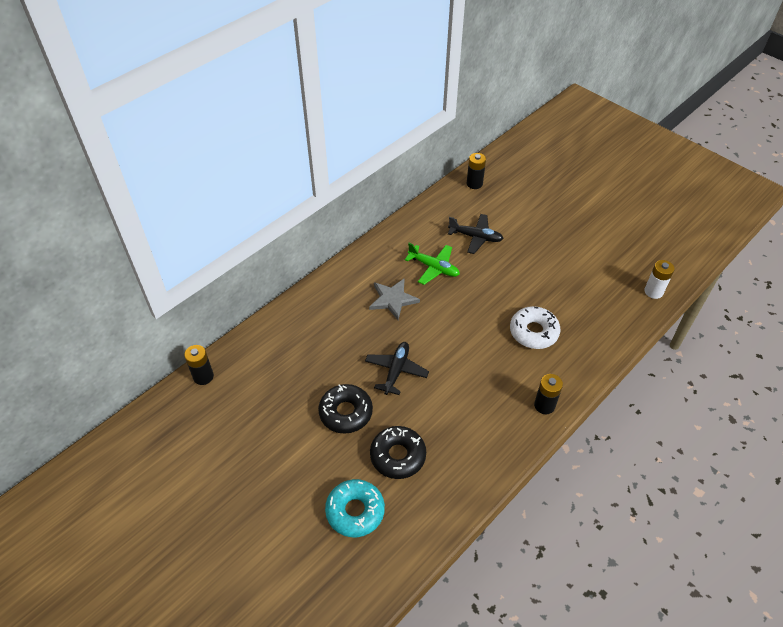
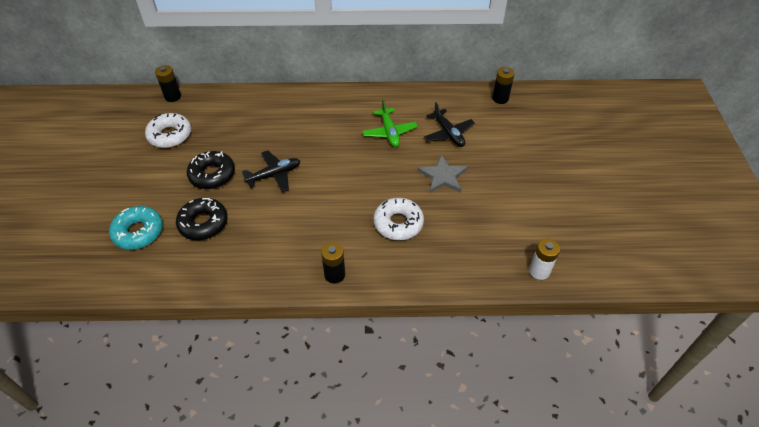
camera: 45 degrees right, 0 degrees up
(255, 411) = (170, 135): none -> white donut
(393, 299) = (334, 132): grey star -> grey star (443, 176)

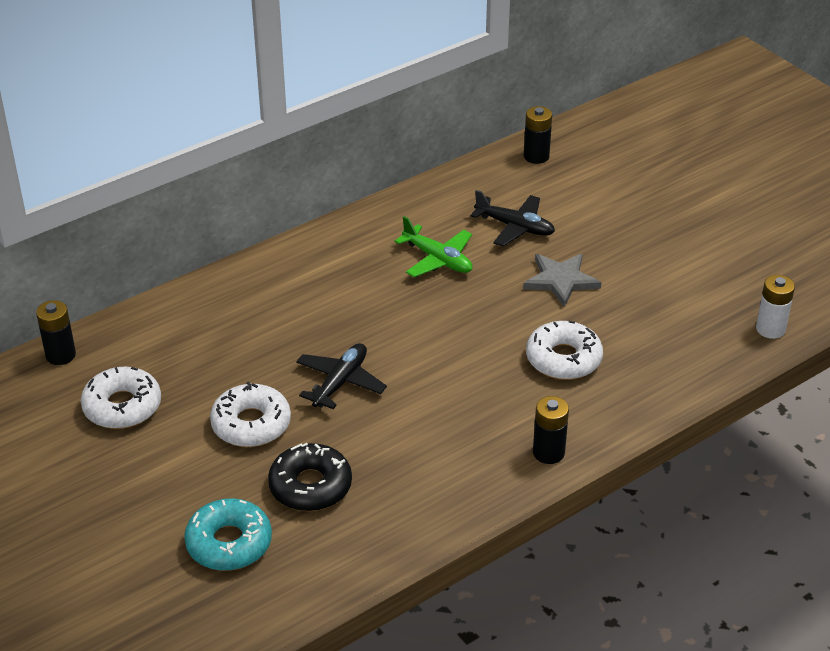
camera: 35 degrees left, 10 degrees down
(212, 175) = (251, 424): black donut -> white donut

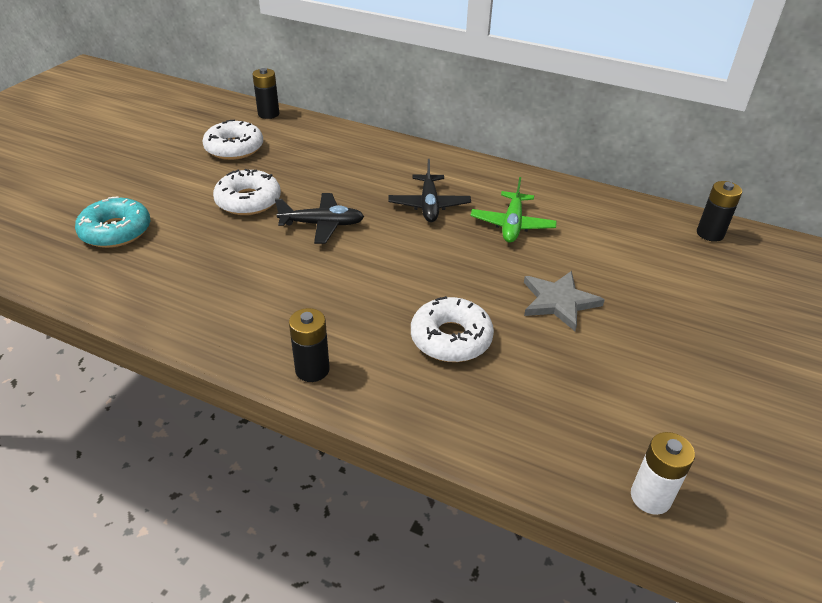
camera: 60 degrees right, 0 degrees up
(310, 486) = (195, 248): black donut -> none
(515, 227) = (600, 252): black plane -> black plane (429, 205)

